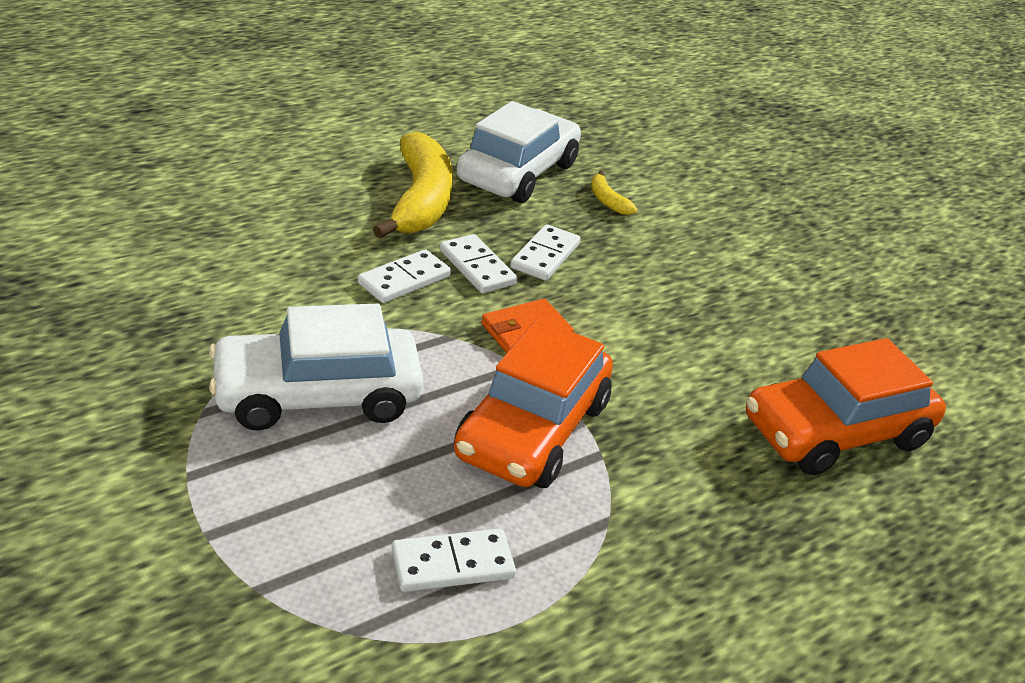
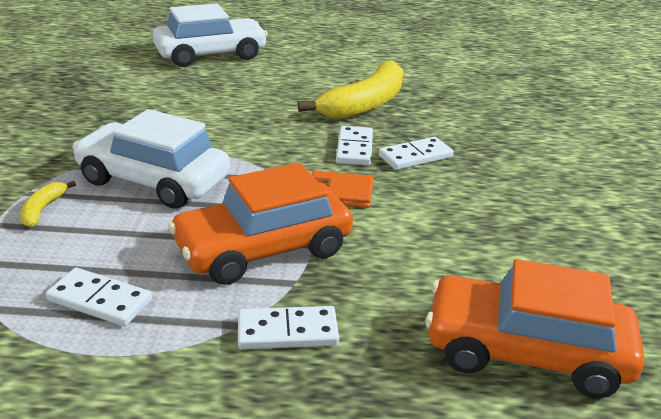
camera: 40 degrees right, 5 degrees down
(404, 280) = (294, 141): white domino -> white domino (287, 331)
(517, 173) = (459, 107): white car -> white car (210, 55)
(608, 201) = (513, 139): yellow banana -> yellow banana (43, 209)

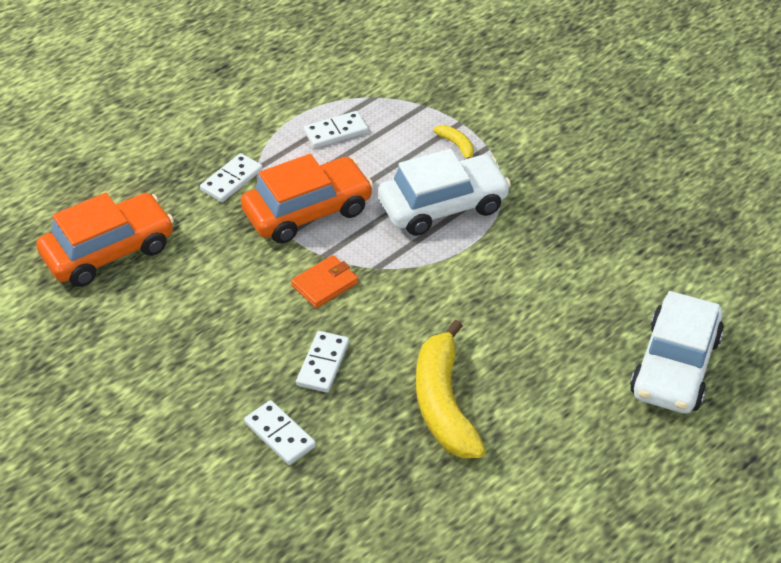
camera: 135 degrees right, 15 degrees up
(263, 249) = (307, 211): orange car -> orange car turned 45 degrees clockwise
(354, 148) = (374, 337): white domino -> white domino (279, 435)

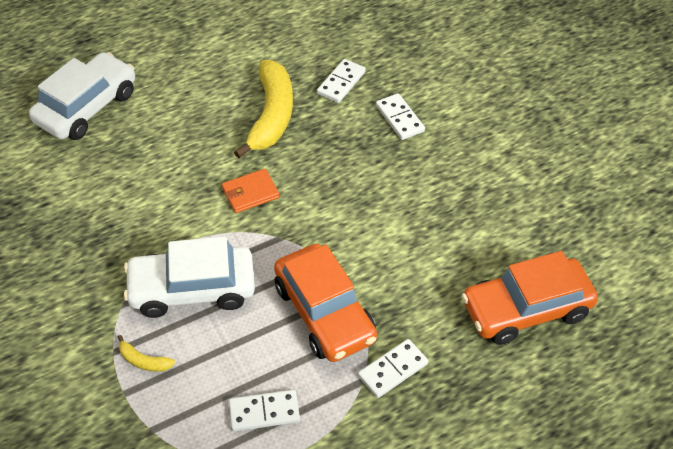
camera: 165 degrees left, 5 degrees up
(307, 211) = (324, 312): orange car -> orange car turned 105 degrees counterclockwise
(323, 364) = (353, 163): white domino -> white domino (341, 83)
(324, 284) = (331, 231): orange wallet -> orange wallet (250, 193)
(457, 146) = (144, 361): yellow banana -> yellow banana turned 45 degrees counterclockwise

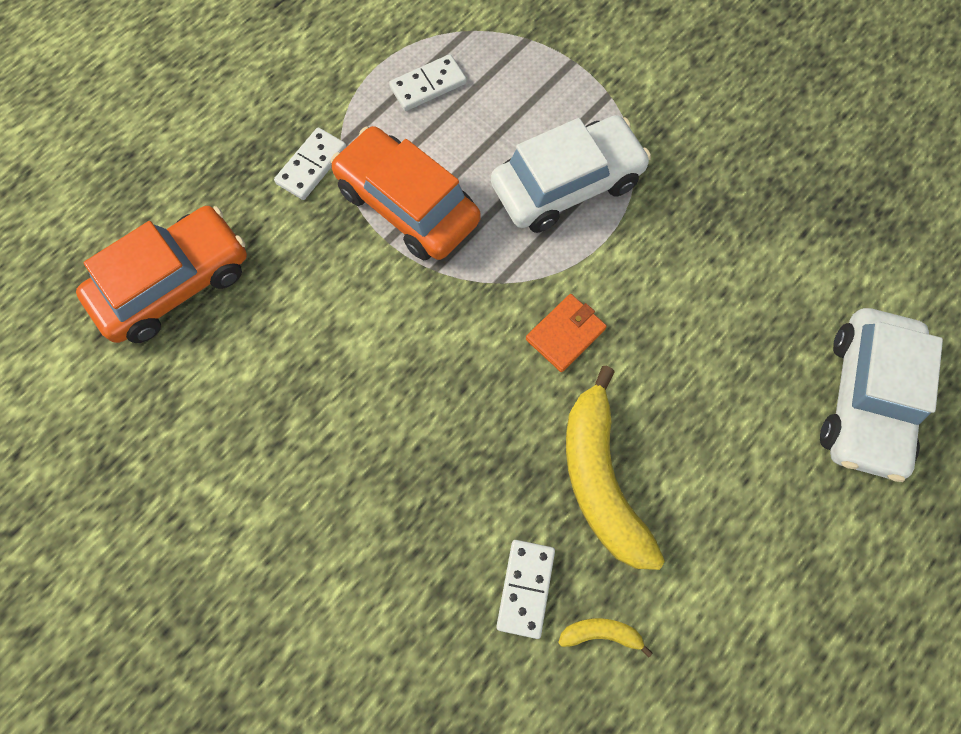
camera: 160 degrees right, 20 degrees up
(144, 361) = (573, 95): yellow banana -> yellow banana (601, 633)
(400, 118) = (410, 542): white domino -> none

